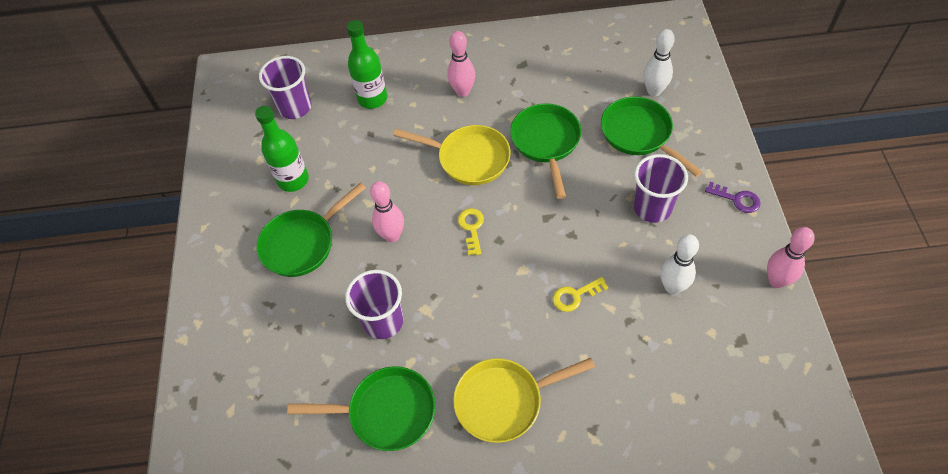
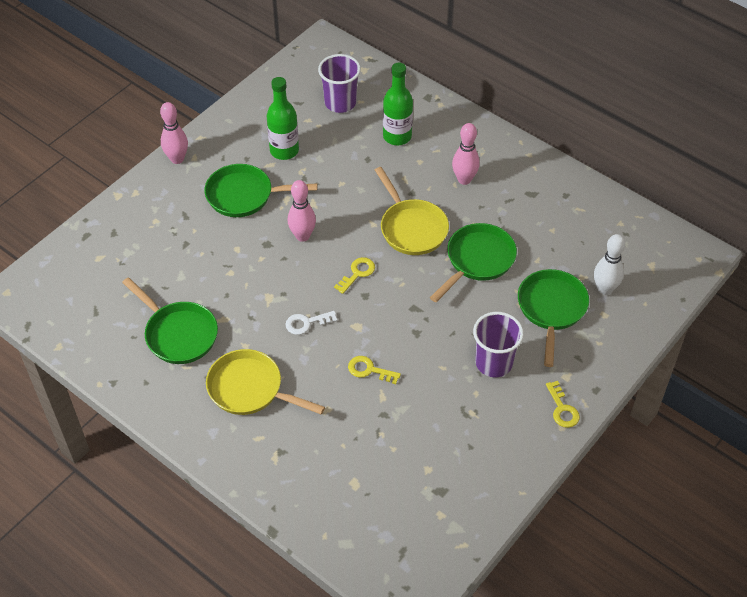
camera: 40 degrees right, 5 degrees down
(383, 321) = (236, 282): purple cup -> none
(481, 303) = (306, 323): none -> white key
(672, 287) = (439, 421): white bowling pin -> none
(737, 199) = (562, 409): purple key -> yellow key
(776, 281) = (516, 480): pink bowling pin -> pink bowling pin (177, 159)

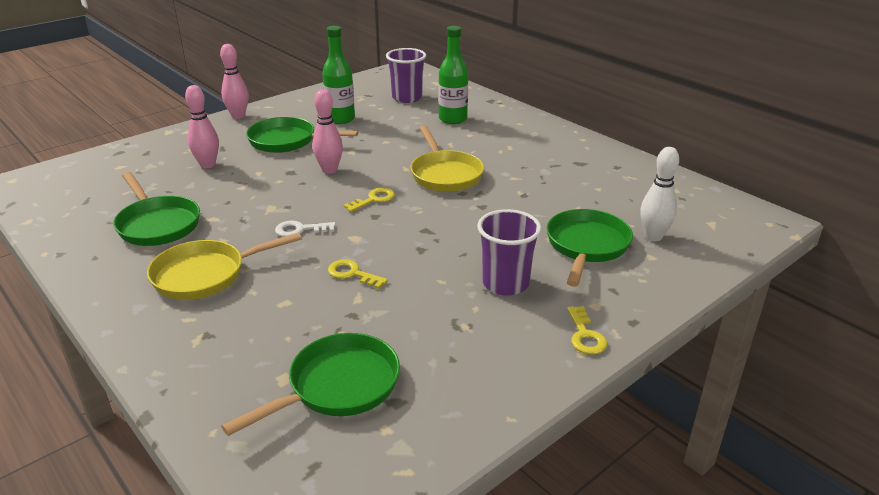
camera: 10 degrees right, 20 degrees down
(250, 389) = (205, 275): yellow pan -> yellow pan turned 60 degrees counterclockwise
(464, 179) = (511, 149): pink bowling pin -> pink bowling pin (208, 165)
(477, 260) = (509, 202): green pan -> green pan (338, 386)

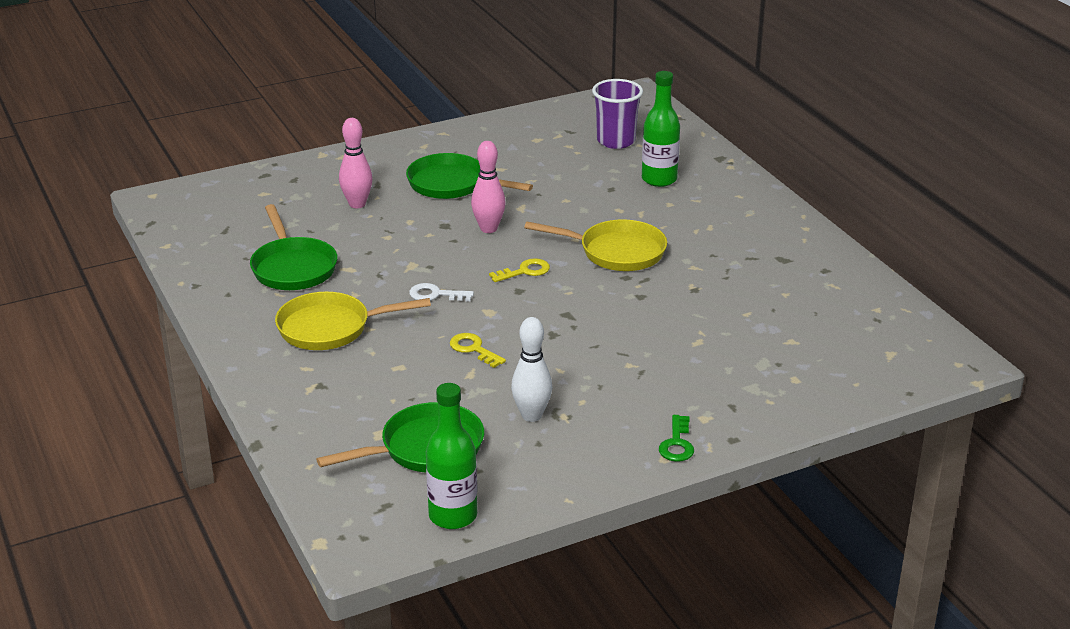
camera: 15 degrees right, 0 degrees up
(238, 116) = (405, 143): pink bowling pin -> none
(340, 119) = (523, 162): green bottle -> green bottle (453, 516)
(445, 174) = (616, 252): yellow pan -> yellow pan turned 75 degrees counterclockwise
(505, 283) = (624, 382): purple cup -> none
(585, 336) = (677, 444): yellow key -> green key
(586, 246) = (731, 357): green pan -> none
(653, 236) = (812, 358): white bowling pin -> white bowling pin (531, 415)

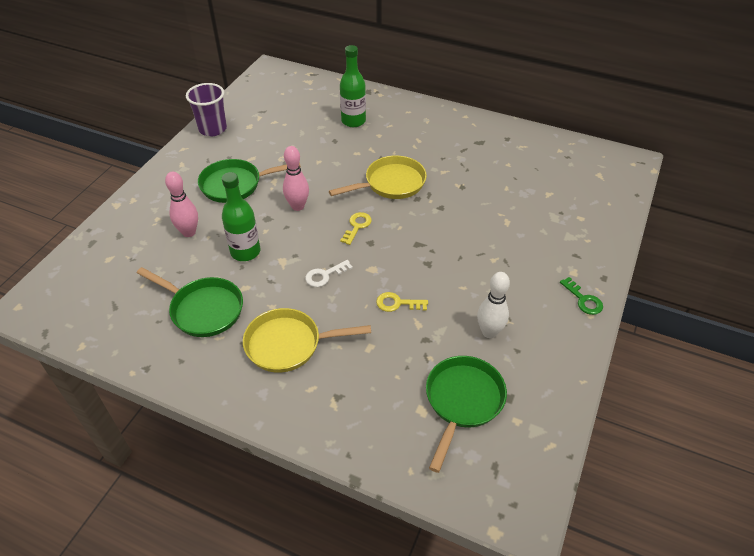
camera: 40 degrees left, 15 degrees up
(330, 328) = (288, 344): yellow pan -> yellow pan turned 45 degrees clockwise
(453, 516) = (541, 443): green bottle -> green bottle (245, 252)
(616, 141) = (297, 106): purple cup -> purple cup (212, 129)

